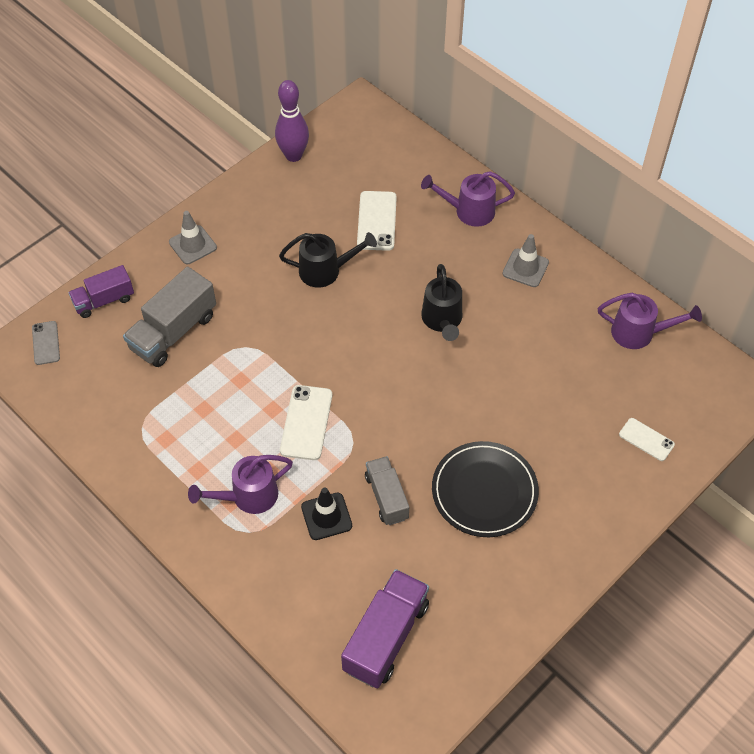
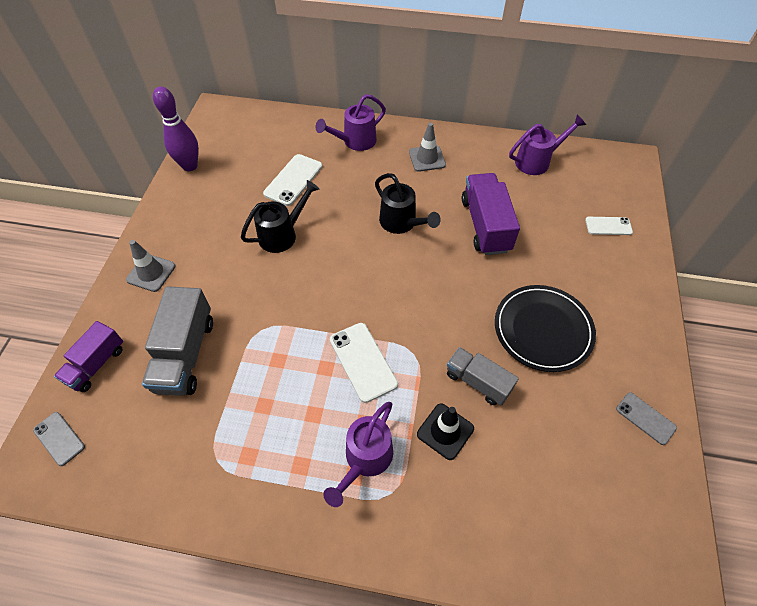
camera: 35 degrees left, 0 degrees up
(376, 221) = (293, 180): white phone -> white phone turned 60 degrees clockwise
(386, 637) = (583, 505): purple truck -> purple truck (485, 225)
(503, 614) = (645, 418): none -> grey phone

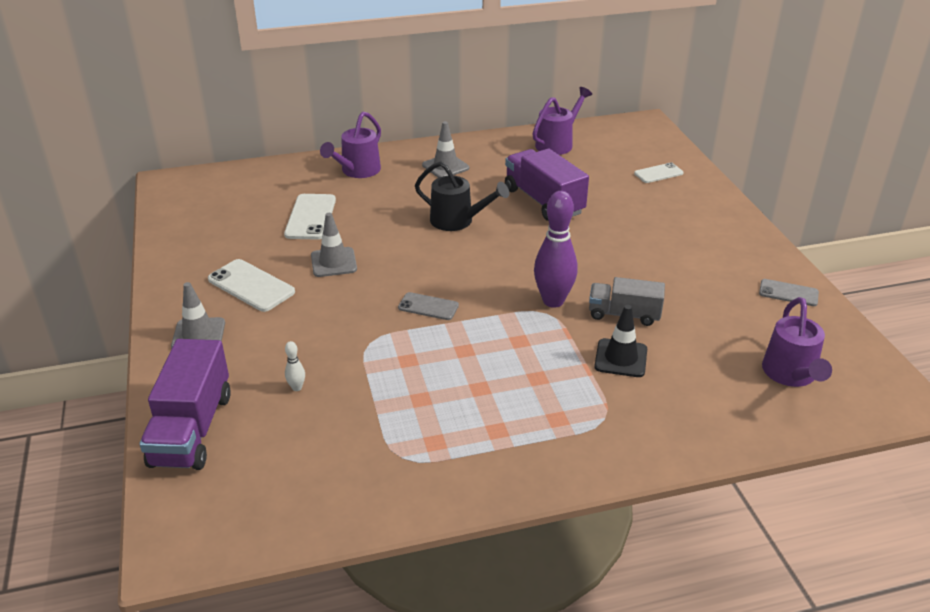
camera: 25 degrees left, 20 degrees down
(59, 438) = (196, 504): grey phone -> grey phone (428, 306)
(96, 364) = (192, 429): purple truck -> purple truck, size x1.57
(185, 354) = (297, 387): grey truck -> white bowling pin
(190, 166) = (174, 235): purple bowling pin -> purple bowling pin (553, 301)
(283, 234) = (333, 262): black watering can -> grey traffic cone
(363, 361) = (500, 334): white phone -> white phone (251, 286)
(364, 460) = (559, 404): purple watering can -> purple watering can (791, 375)
(543, 329) = (655, 260): black plate -> none

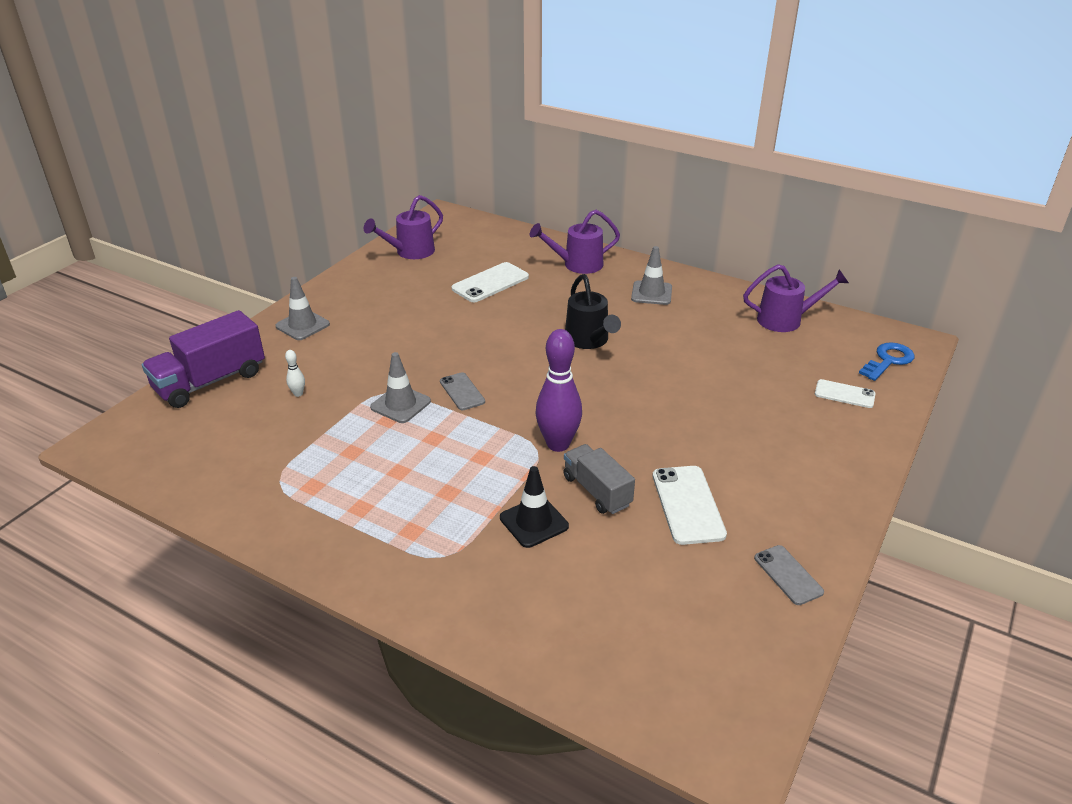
camera: 45 degrees right, 0 degrees up
(251, 286) = (379, 310): white phone -> white phone (688, 504)
(333, 262) = (453, 323): grey traffic cone -> grey traffic cone (400, 404)
(543, 201) = (687, 362): purple truck -> none
(649, 141) = (888, 360): none -> blue key
(791, 375) = (656, 642): purple watering can -> purple watering can (410, 252)

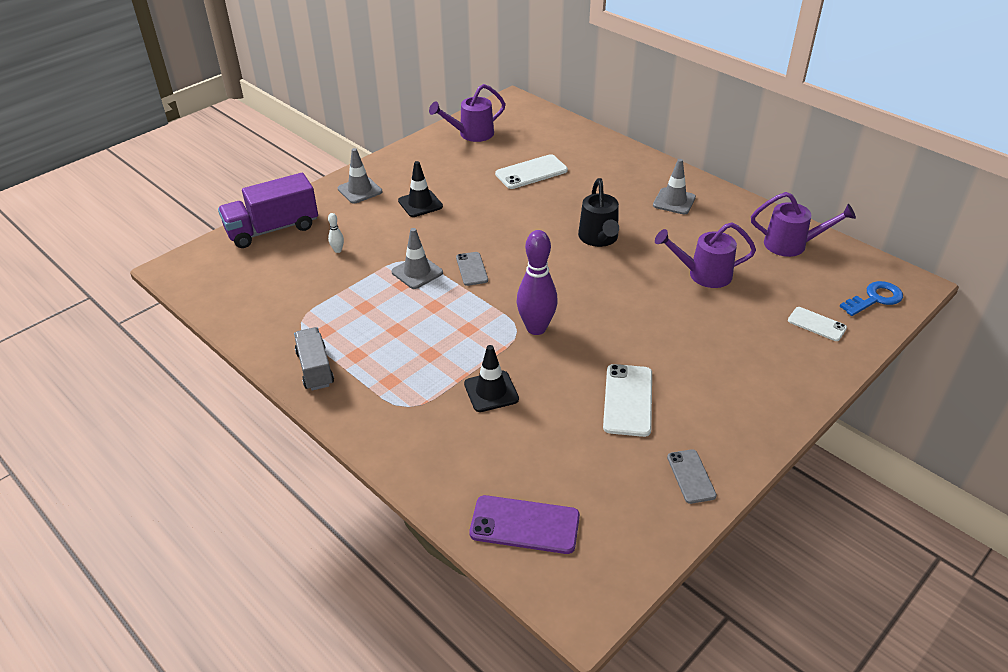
camera: 15 degrees right, 5 degrees up
(378, 330) = (420, 204): none -> black traffic cone
(577, 265) = (615, 165): purple watering can -> purple watering can (703, 274)
(597, 491) = (554, 374): grey truck -> grey truck (315, 369)
(630, 667) = (524, 525): none -> purple phone

